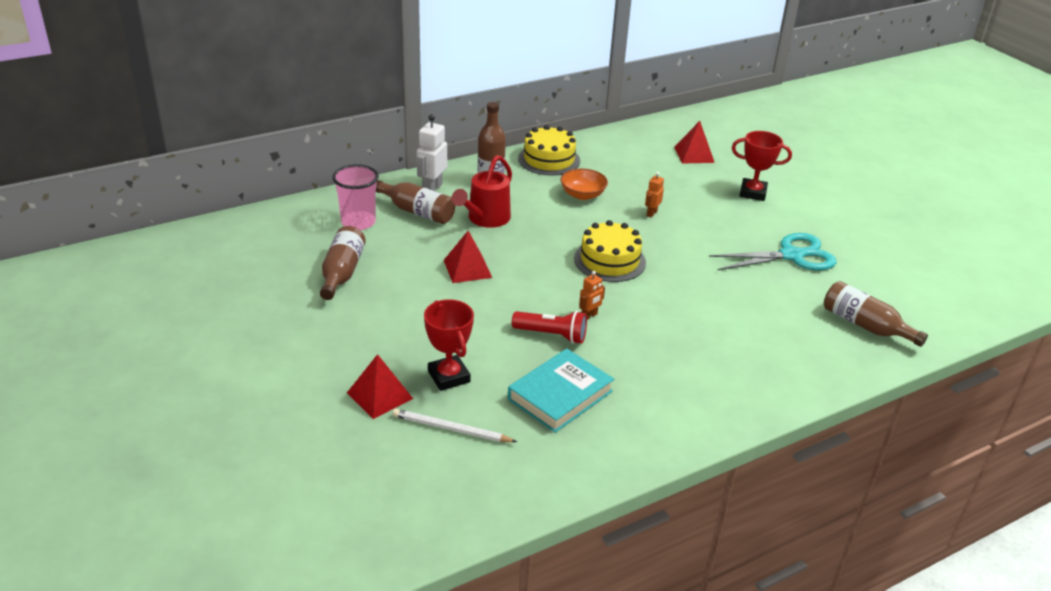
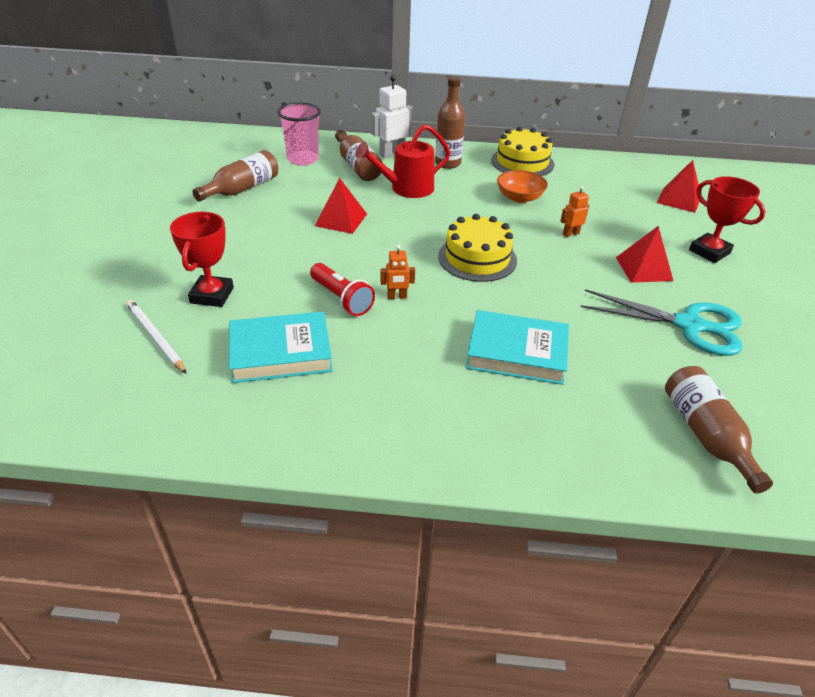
camera: 35 degrees right, 5 degrees up
(379, 395) = (142, 286): red pyramid -> red pyramid (644, 268)
(712, 322) = (517, 352): none -> turquoise book

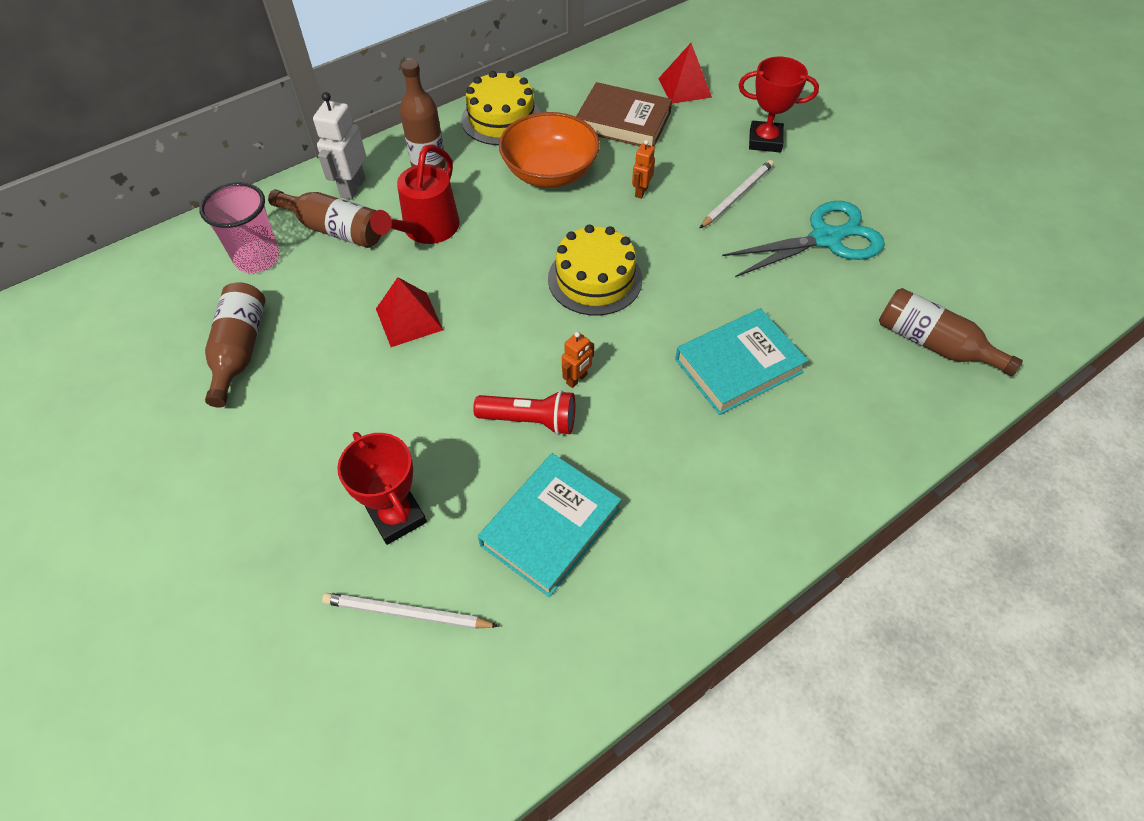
camera: 40 degrees left, 15 degrees up
(519, 198) = (550, 172): orange bowl -> orange bowl, size x1.59
(606, 197) = (623, 122): none -> brown book
(644, 268) = (737, 195): red pyramid -> white pencil

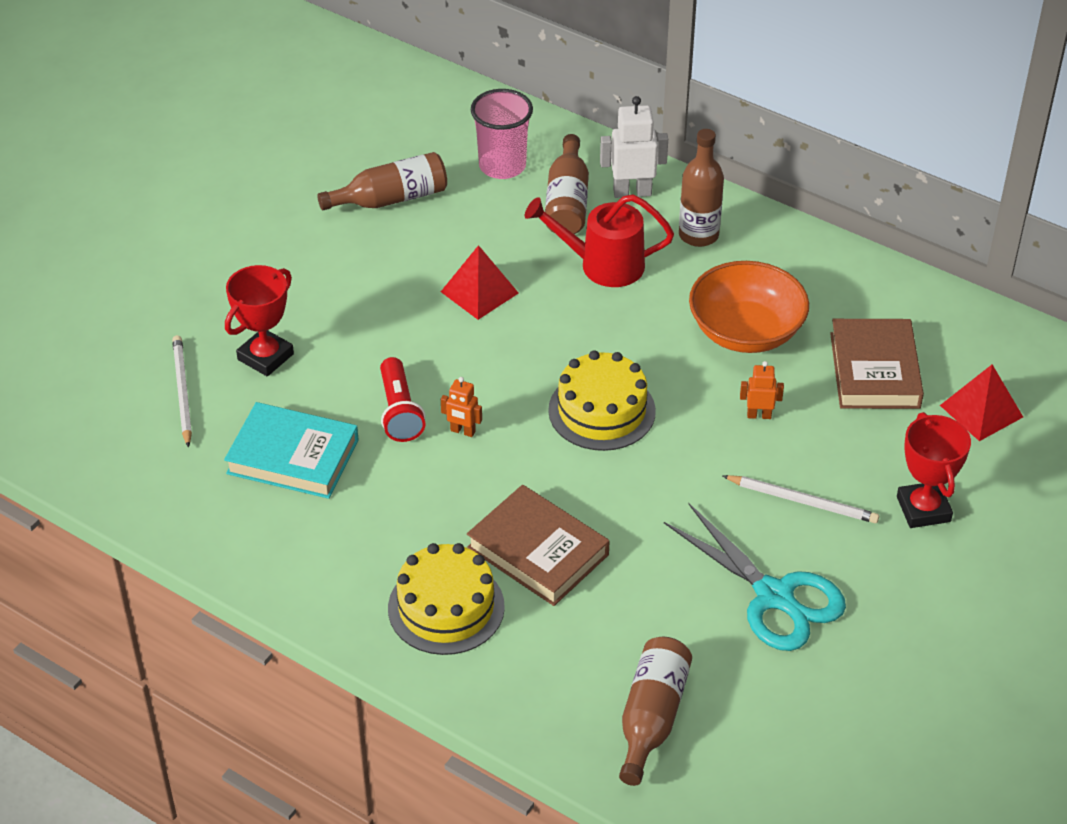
camera: 70 degrees right, 10 degrees down
(501, 119) = (811, 267): yellow cake -> yellow cake (446, 607)
(738, 366) = (538, 551): turquoise book -> brown book

